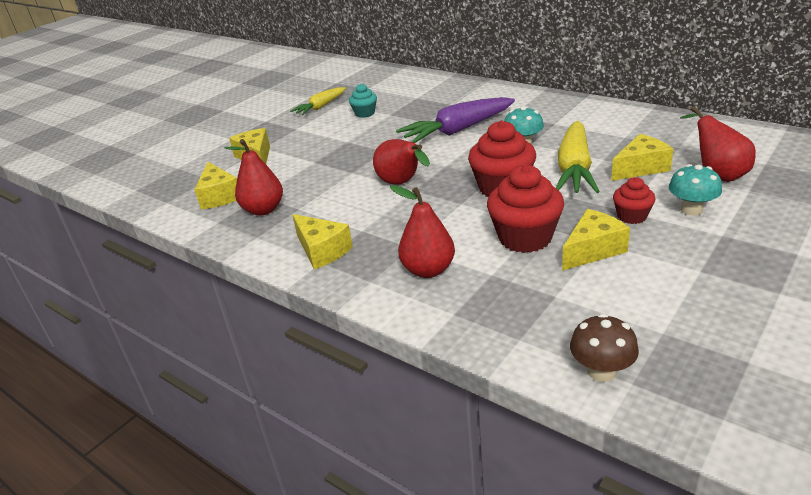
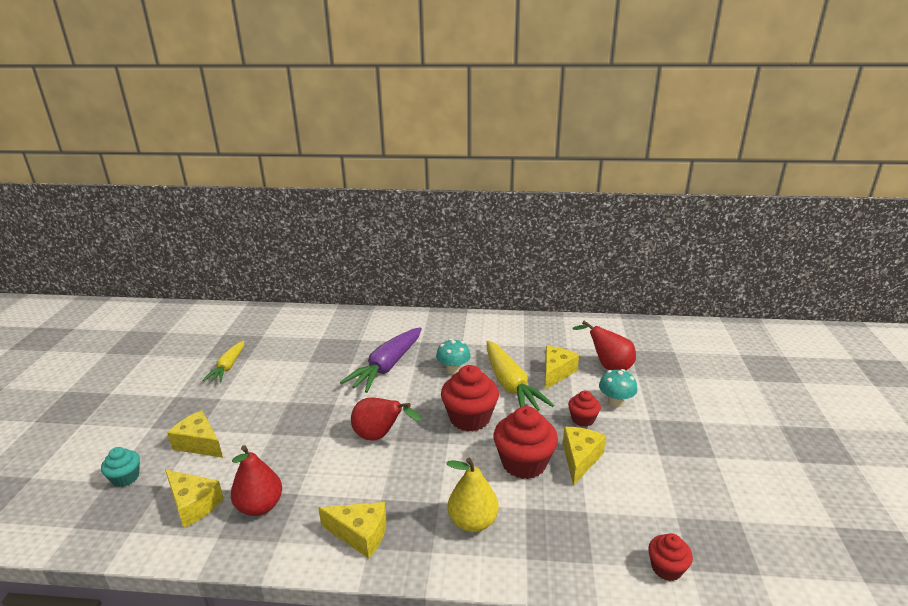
camera: 35 degrees left, 5 degrees down
(365, 113) = (282, 365): turquoise cupcake -> turquoise cupcake (125, 478)
(428, 270) = (473, 522): red pear -> yellow pear
(601, 371) = (666, 568): brown mushroom -> red cupcake

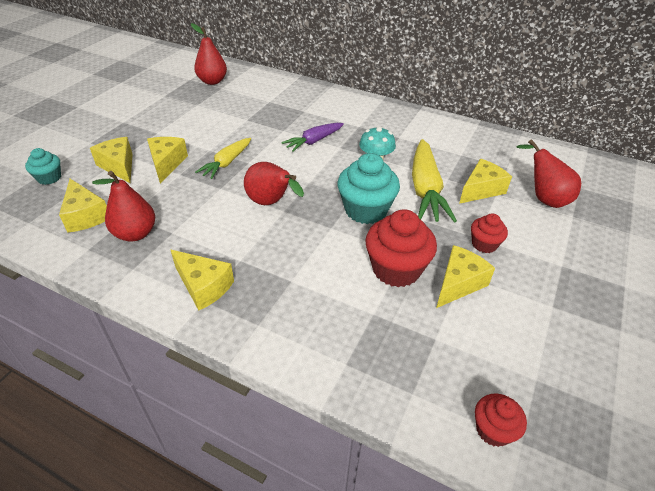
camera: 20 degrees right, 15 degrees up
(228, 367) = (177, 108): yellow carrot -> yellow carrot (226, 163)
(249, 331) = (212, 81): none -> red pear
(251, 427) = (166, 163): none -> yellow cheese
(386, 367) = (313, 141): purple carrot -> purple carrot, size x0.60
(469, 418) = (366, 210): red cupcake -> turquoise cupcake
(473, 522) = (313, 310): yellow pear -> none
(615, 402) = (531, 237): turquoise mushroom -> none

